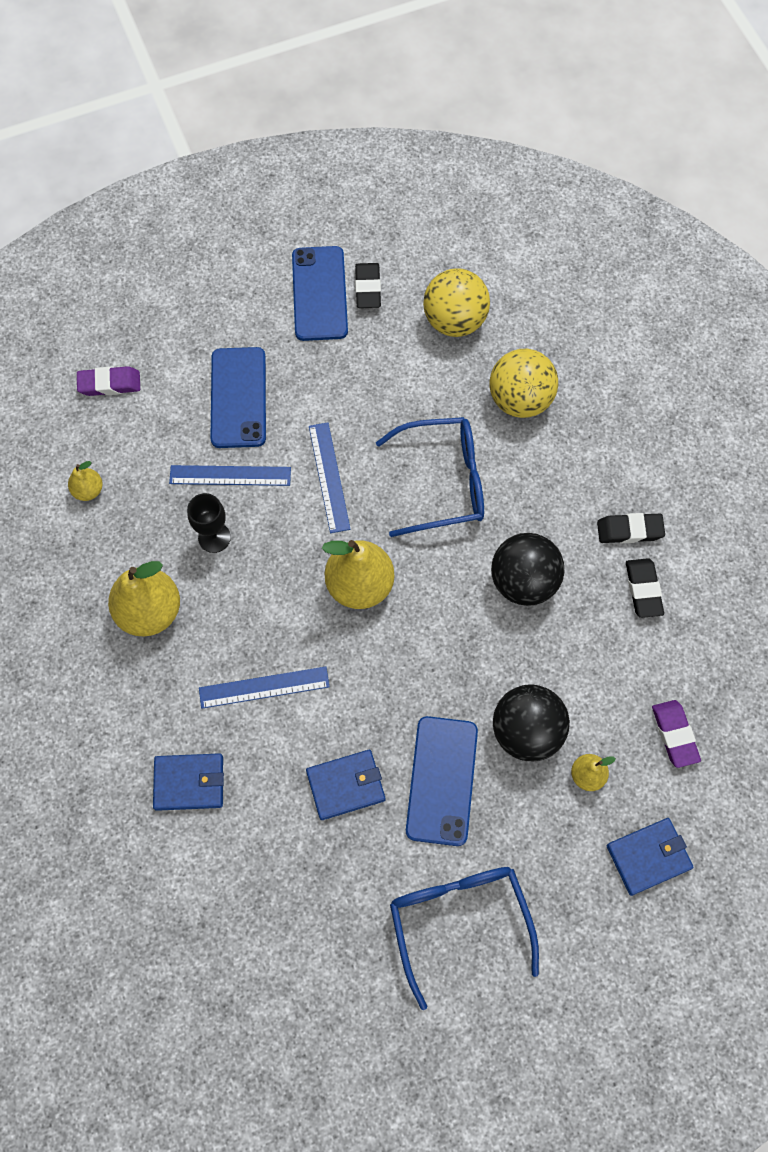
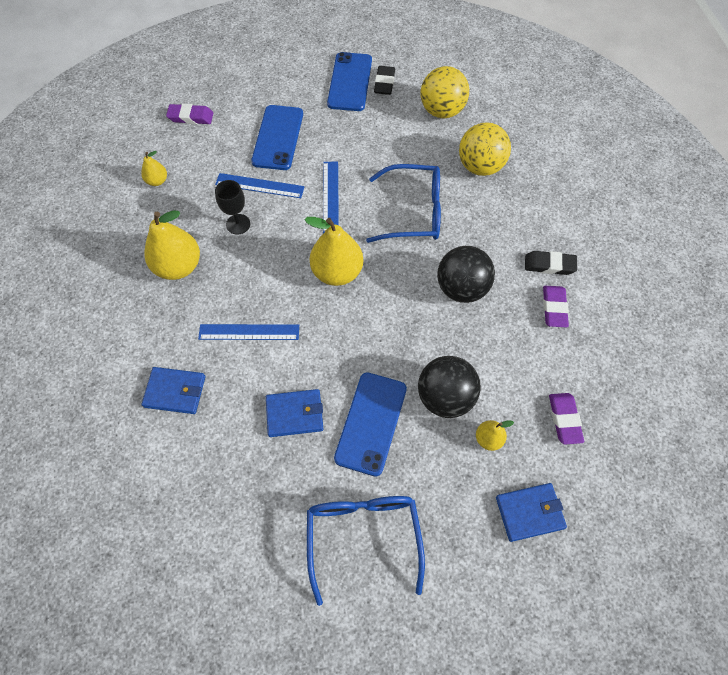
camera: 10 degrees right, 5 degrees down
(643, 589) = (554, 308): black eraser -> purple eraser

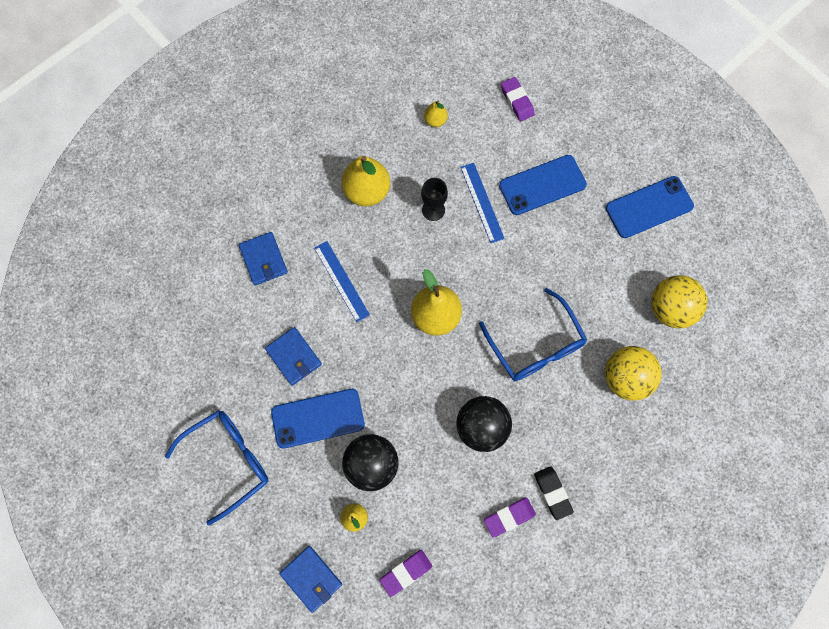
camera: 60 degrees right, 10 degrees up
(330, 197) = (507, 266): blue ruler -> none
(384, 83) = (669, 238): black eraser -> none

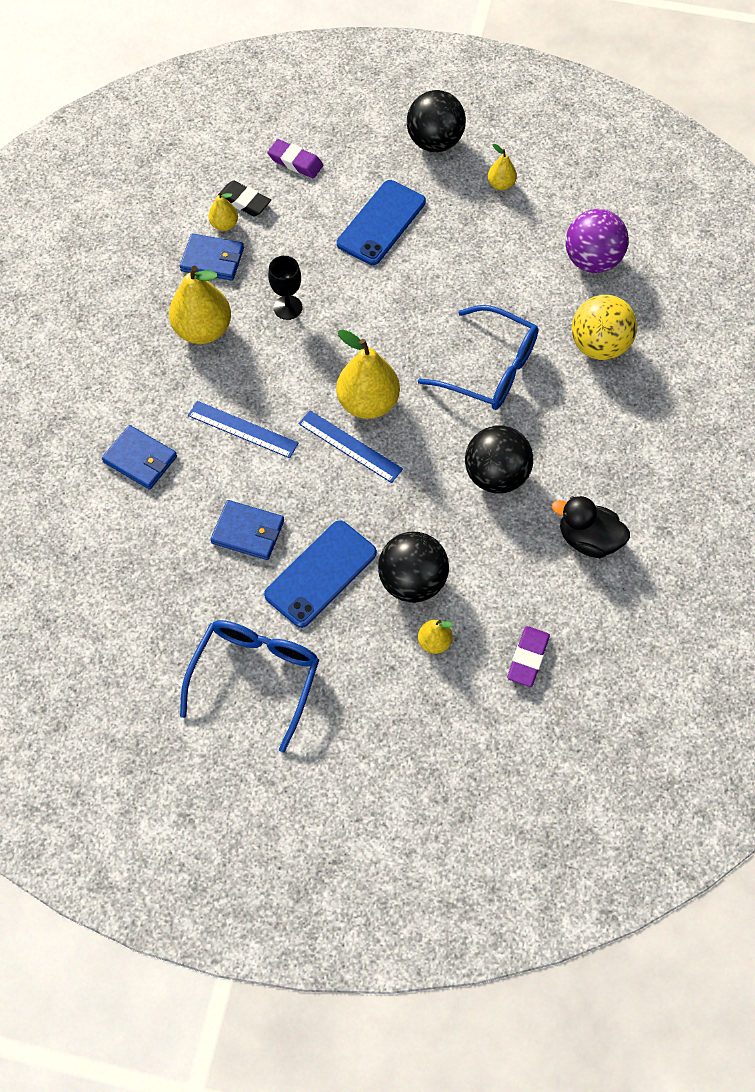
camera: 35 degrees left, 10 degrees down
(311, 579) = (435, 730): blue wallet -> blue wallet (212, 259)
(482, 202) = (333, 272): blue ruler -> blue ruler (350, 446)
(509, 517) = (588, 539): purple eraser -> black duck
(552, 493) = (612, 490): black eraser -> black eraser (244, 202)
(626, 144) = (434, 142): none -> black ball
(649, 207) = (501, 184): blue phone -> yellow pear
(670, 309) = (592, 260): yellow ball -> purple ball

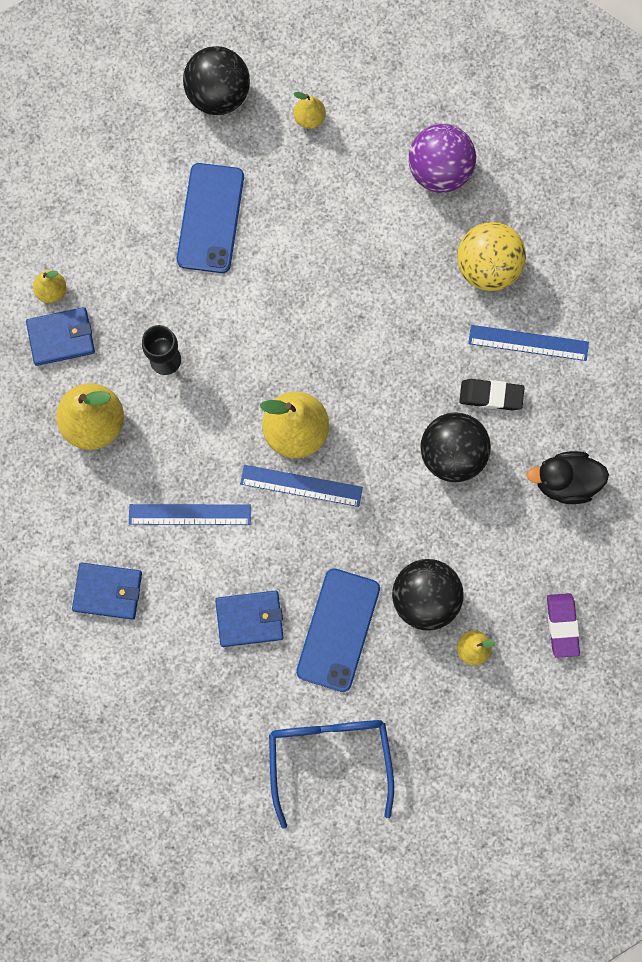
camera: 25 degrees left, 15 degrees up
(244, 202) = (58, 254): black eraser -> black eraser (491, 396)
(295, 162) = (86, 182): purple eraser -> none
(489, 369) = (394, 340): blue glasses -> none
(607, 416) = (528, 343): none -> blue ruler

